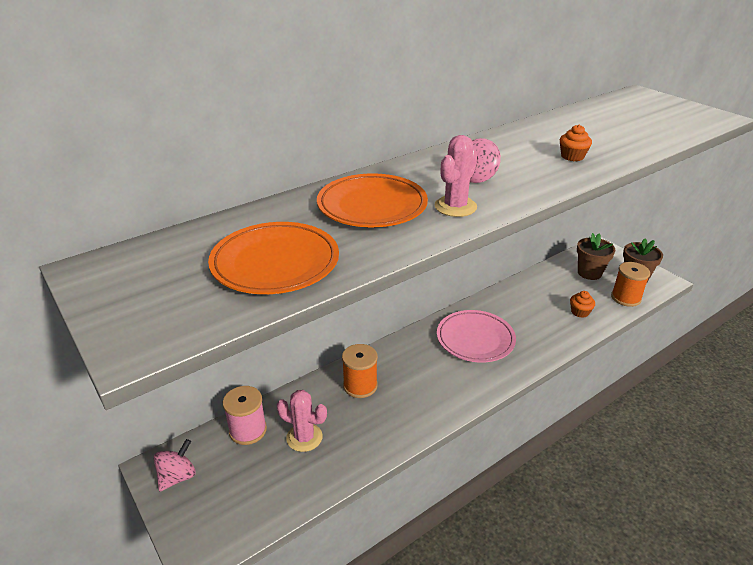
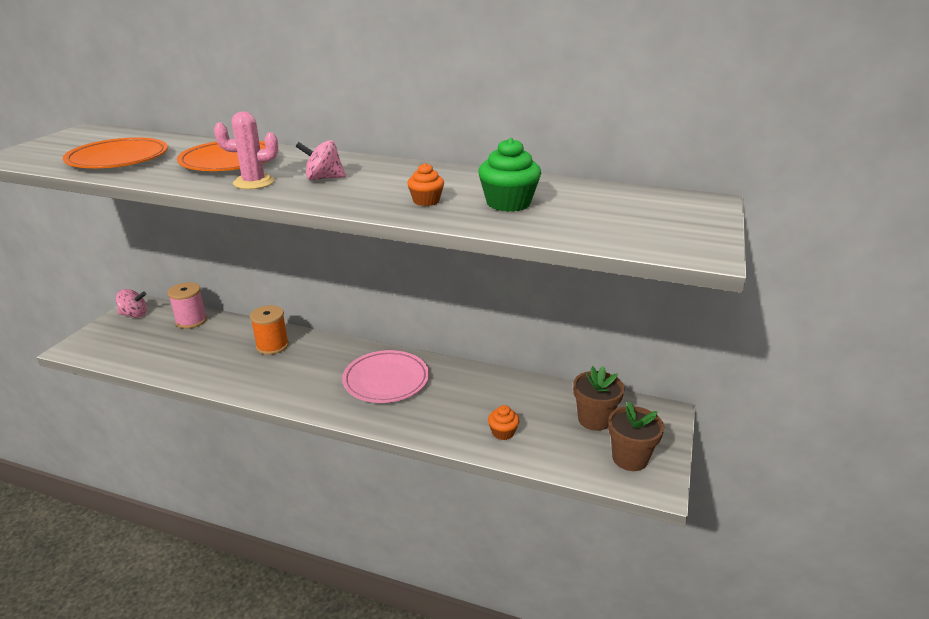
camera: 55 degrees right, 5 degrees down
(304, 437) = (197, 344): pink cactus -> none
(600, 136) = (508, 203): none -> green cupcake
(626, 298) = (573, 460): orange spool -> none

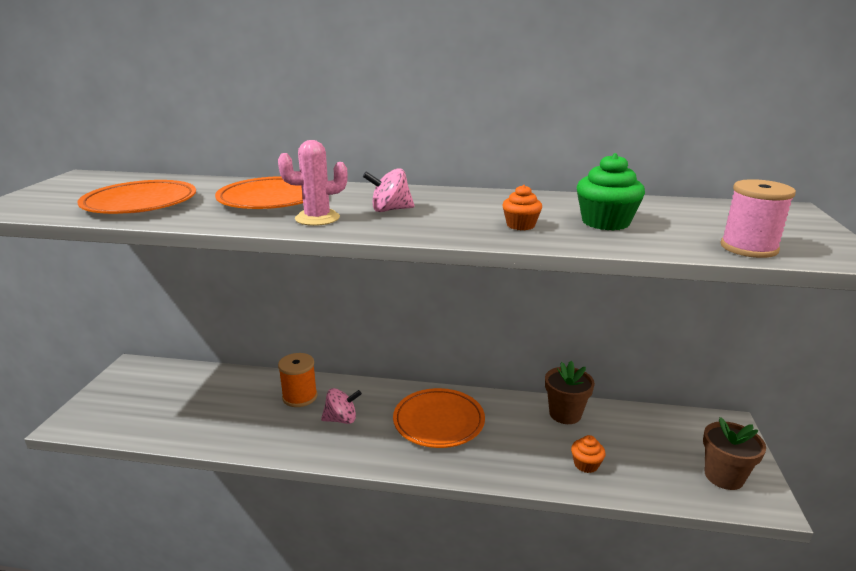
camera: 10 degrees left, 5 degrees down
(134, 315) = (129, 378): pink spinning top -> pink spinning top (341, 419)
(191, 321) = (198, 378): pink spool -> pink spool (748, 248)
(386, 380) = (438, 422): pink plate -> orange plate
(594, 419) = (667, 439): brown flower pot -> brown flower pot (565, 414)

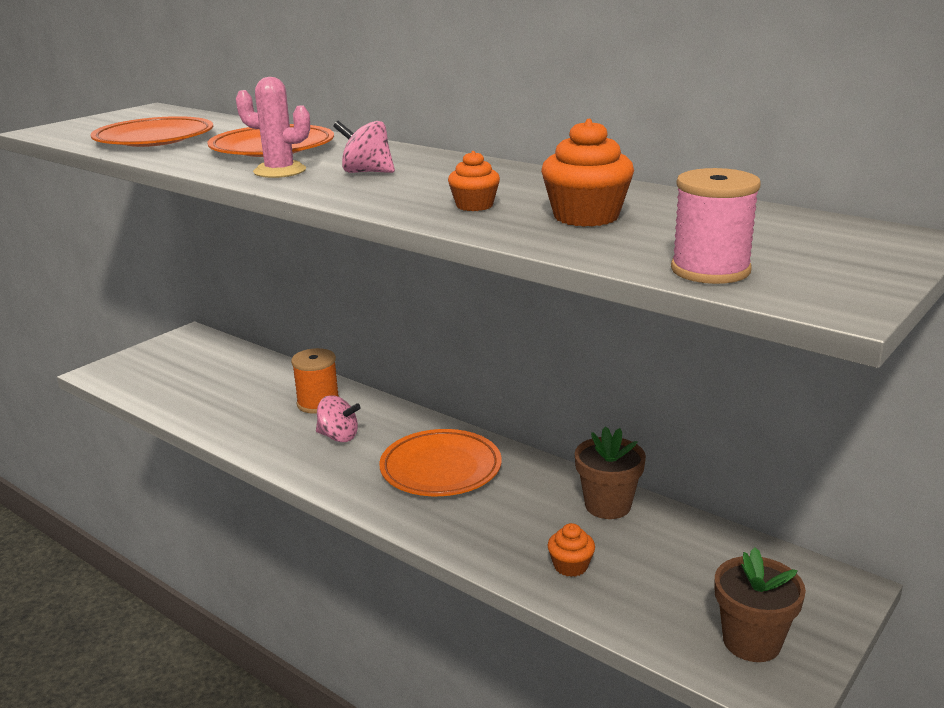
camera: 30 degrees right, 0 degrees up
(605, 222) = (586, 216): green cupcake -> orange cupcake

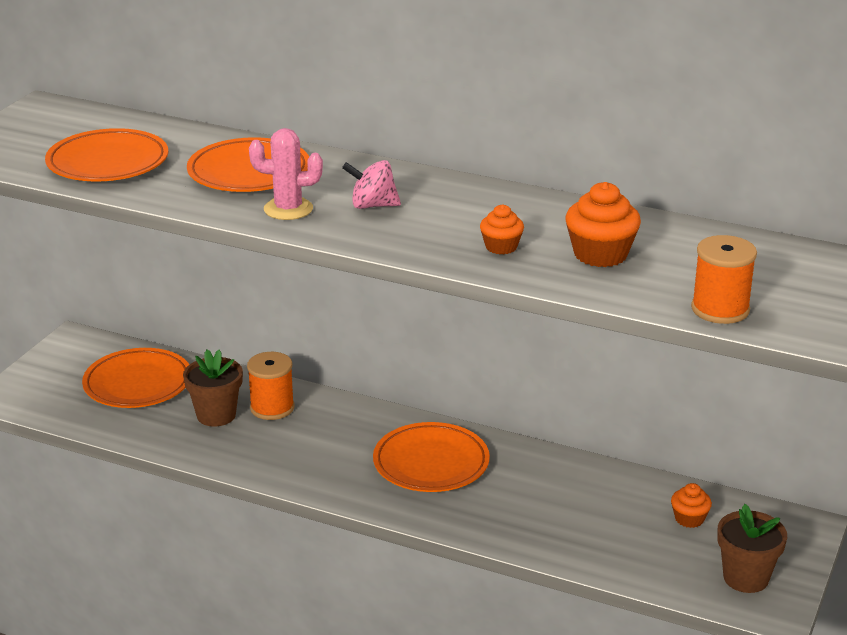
camera: 15 degrees left, 5 degrees up
(215, 373) = (138, 384): none -> orange plate
(338, 437) = (314, 442): pink spinning top -> none
(570, 566) = (584, 538): orange cupcake -> orange cupcake (689, 519)
(607, 505) = (596, 480): brown flower pot -> brown flower pot (216, 415)
(710, 270) = (720, 309): pink spool -> orange spool

